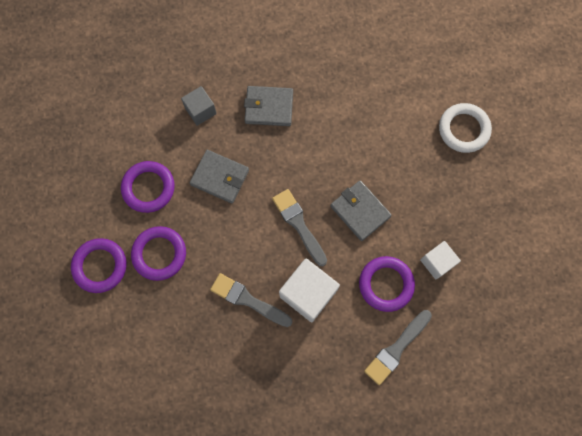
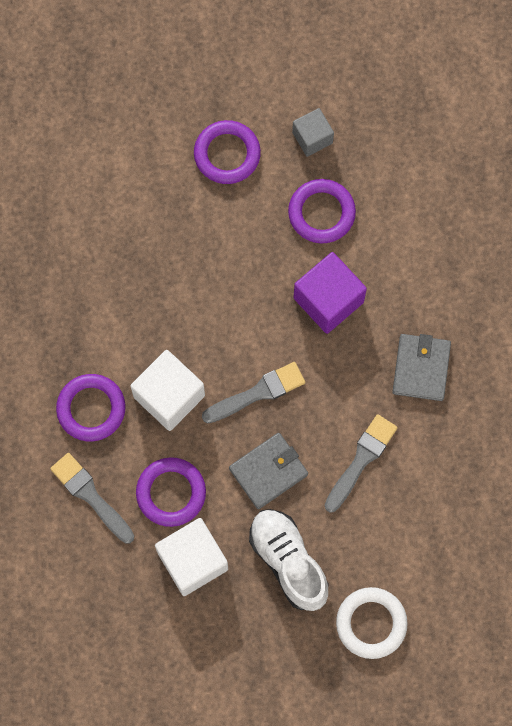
camera: 95 degrees right, 0 degrees up
(159, 254) = (235, 223): purple ring -> purple ring (91, 409)
(200, 111) = (422, 281): grey cube -> grey cube (312, 138)
(220, 177) = (328, 300): grey wallet -> purple cube
(248, 300) = (168, 324): grey brush -> grey brush (361, 460)
(427, 191) = (288, 561): none -> white shoe
(437, 262) = (192, 561): white cube -> white cube, size x1.64

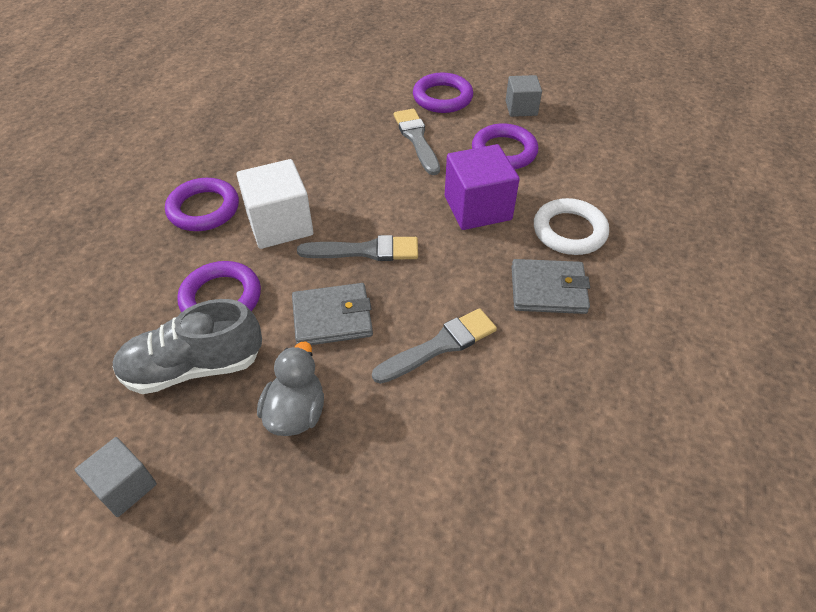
camera: 25 degrees right, 25 degrees down
(91, 496) = (144, 271): grey brush -> grey brush (417, 139)
(192, 561) = (193, 367): white cube -> grey shoe
(209, 663) = (125, 486): none -> grey cube
(288, 561) = (296, 412): white shoe -> grey duck
(371, 623) = (353, 532): white ring -> white ring (569, 231)
(421, 368) = (548, 290): grey wallet -> grey wallet turned 60 degrees clockwise

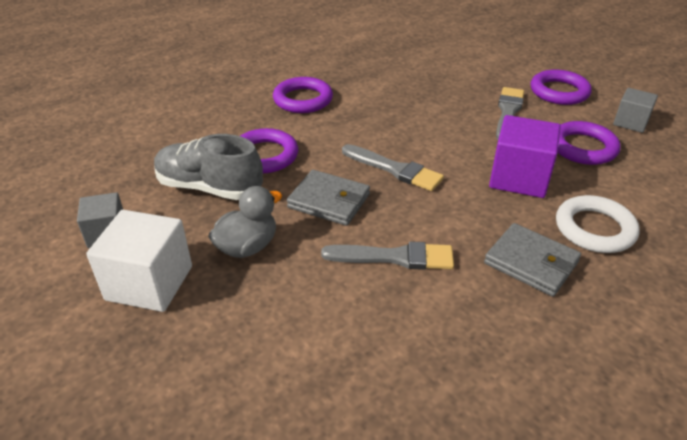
camera: 35 degrees right, 10 degrees down
(280, 224) = (346, 128): white cube -> white cube (149, 283)

